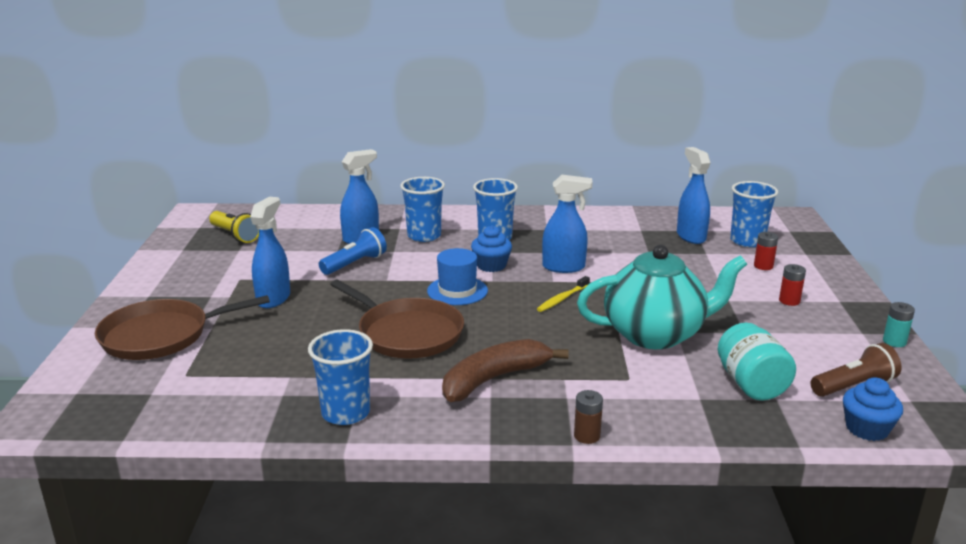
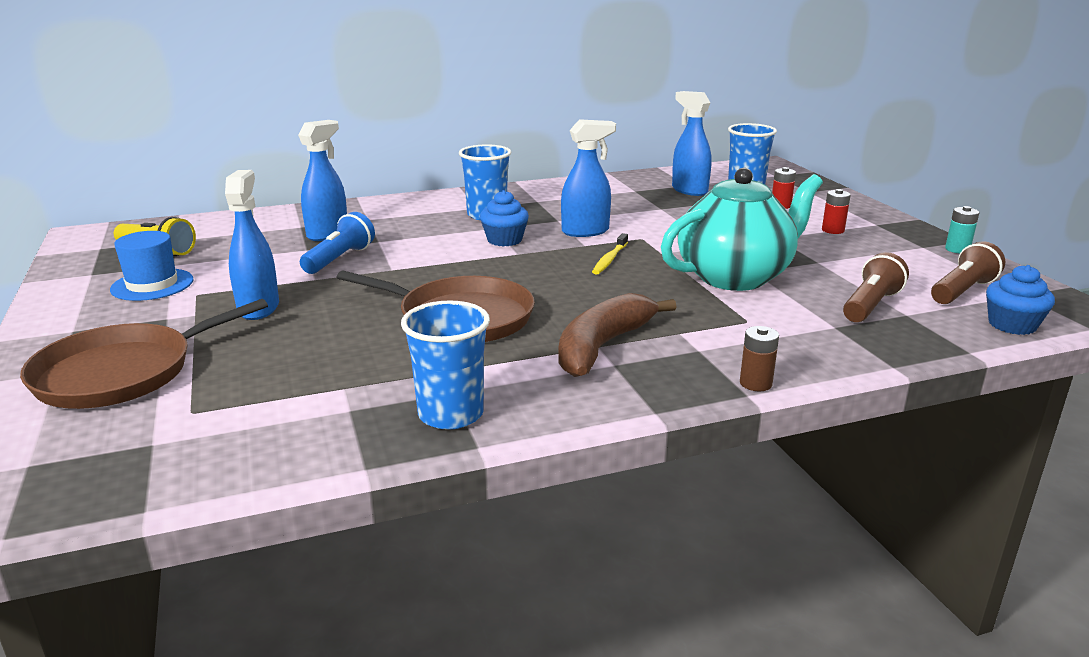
camera: 20 degrees left, 0 degrees up
(424, 236) = (403, 223): blue cup -> none
(457, 291) = (486, 268): blue hat -> blue hat (152, 285)
(751, 384) = (870, 305): turquoise jar -> brown flashlight

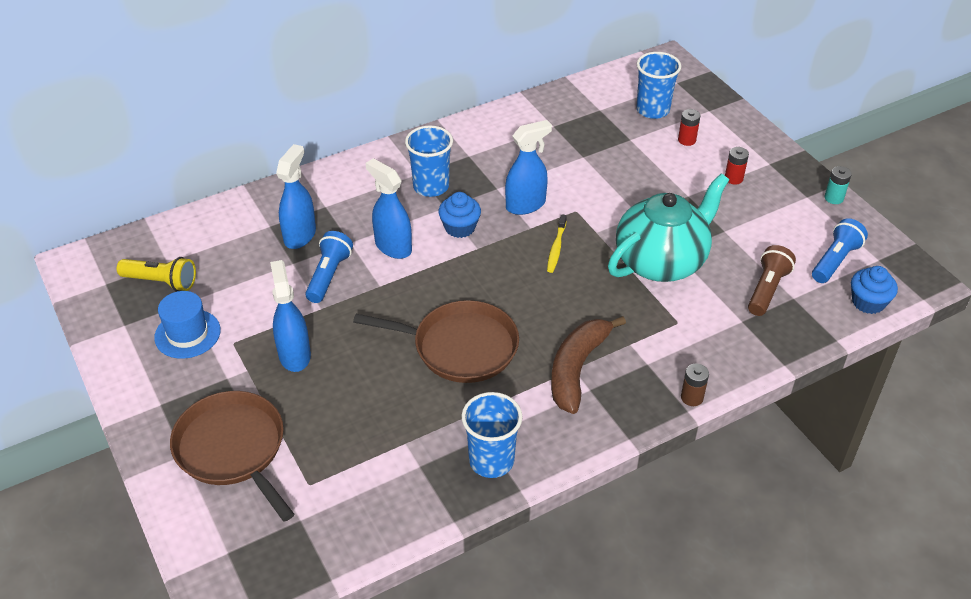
camera: 10 degrees left, 20 degrees up
(122, 373) = (233, 449): brown pan -> brown pan turned 105 degrees clockwise
(689, 190) = (602, 120): blue spray bottle -> blue spray bottle (393, 247)
(962, 291) = (835, 260): brown flashlight -> blue flashlight

